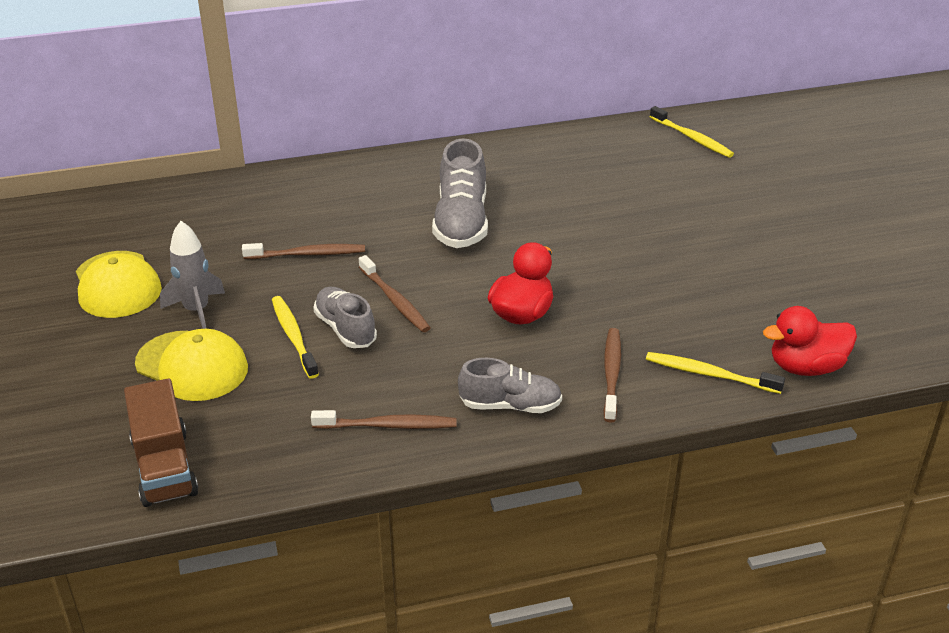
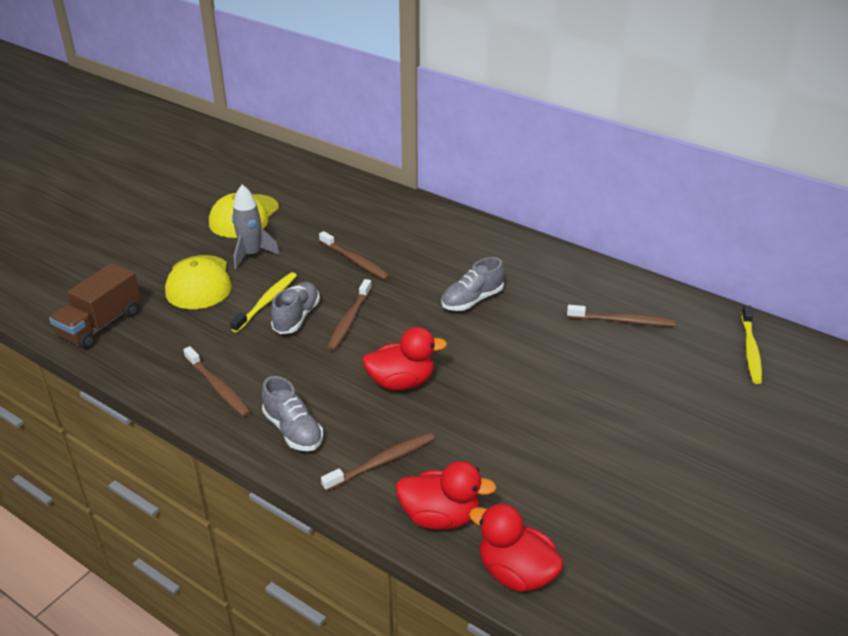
camera: 50 degrees right, 0 degrees up
(461, 222) = (472, 300): grey shoe -> grey shoe, size x0.66
(589, 169) = (622, 321): none -> brown toothbrush
(709, 374) = (440, 516): yellow toothbrush -> red duck

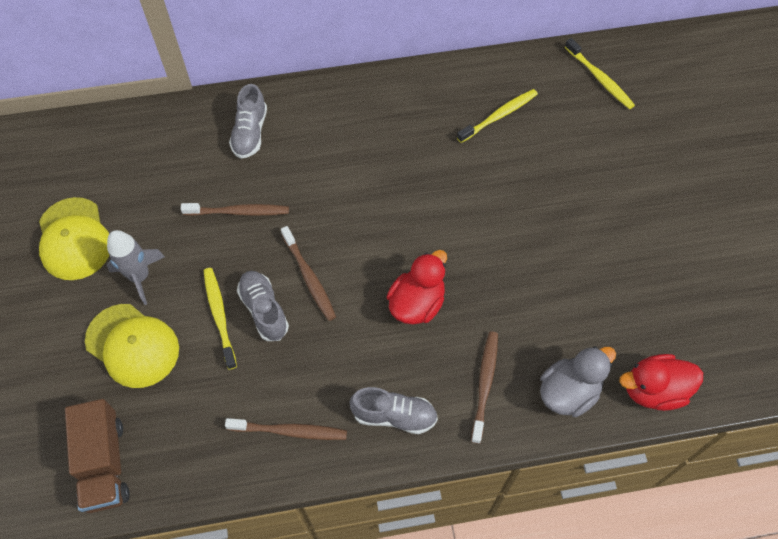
camera: 45 degrees left, 25 degrees up
(440, 516) = (568, 392): red duck -> grey duck
(472, 300) = (376, 180): grey shoe -> grey shoe (250, 133)
(622, 321) = (499, 116): brown toothbrush -> yellow toothbrush

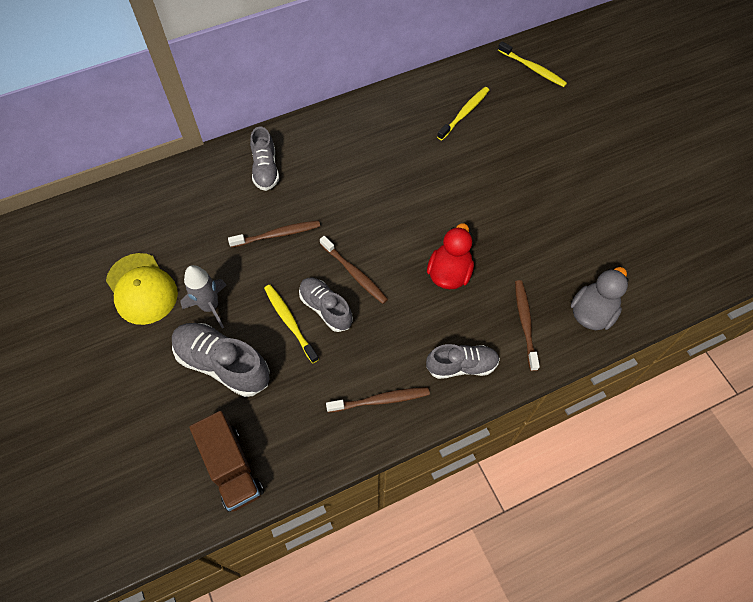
camera: 15 degrees left, 0 degrees up
(132, 345) = (223, 364): yellow cap -> grey shoe
(653, 390) = (655, 295): red duck -> none

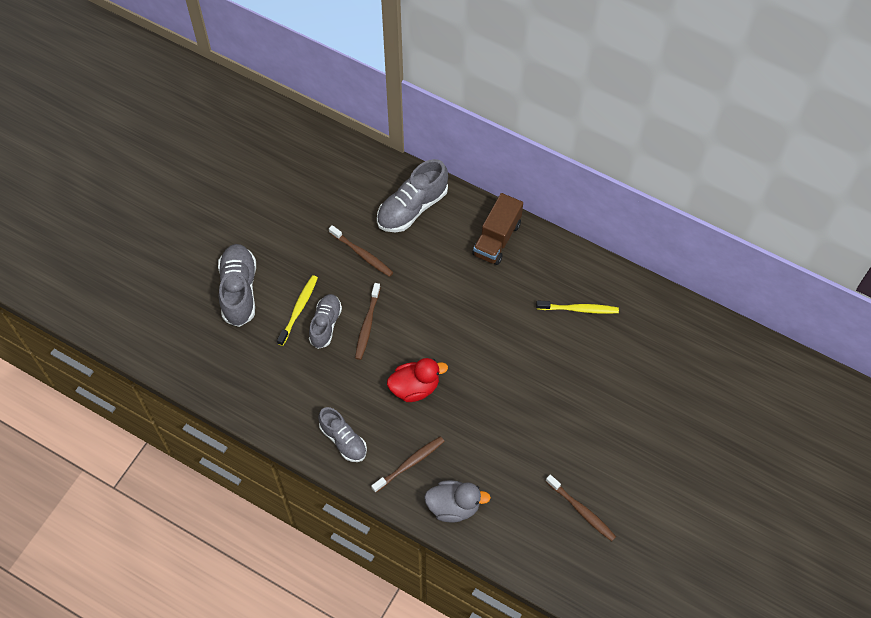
camera: 55 degrees right, 0 degrees up
(142, 289) = (258, 203): yellow cap -> none
(210, 306) = (275, 253): grey rocket -> none
(231, 468) = (174, 345): brown truck -> brown truck (497, 239)
(265, 169) = (412, 208): grey shoe -> grey shoe, size x1.52
(380, 400) = (280, 403): brown toothbrush -> brown toothbrush (581, 511)
(533, 69) = (673, 333): yellow toothbrush -> none

